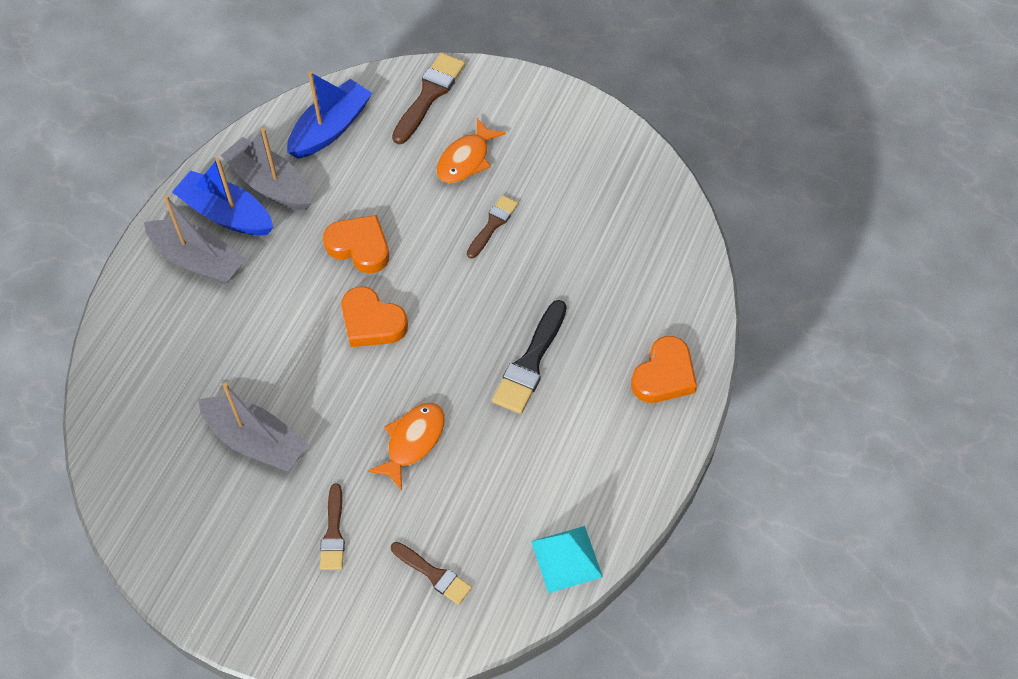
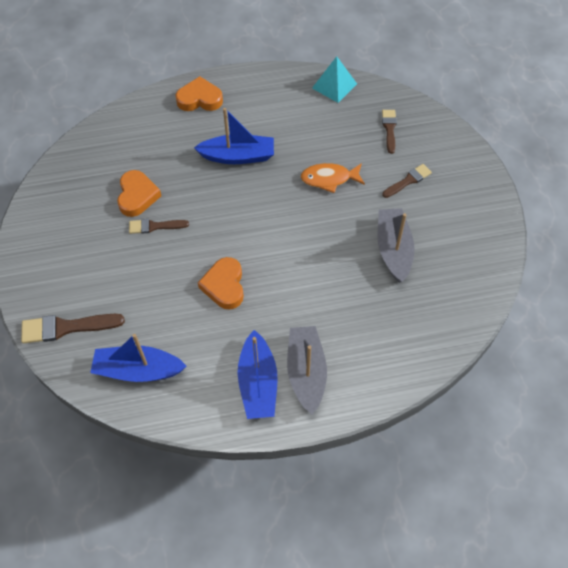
camera: 125 degrees left, 0 degrees up
(270, 184) = (214, 374): grey boat -> none
(372, 322) = (272, 244): orange heart -> orange heart (137, 196)
(466, 159) = (111, 271): orange fish -> none
(530, 363) = (238, 156): black brush -> blue boat

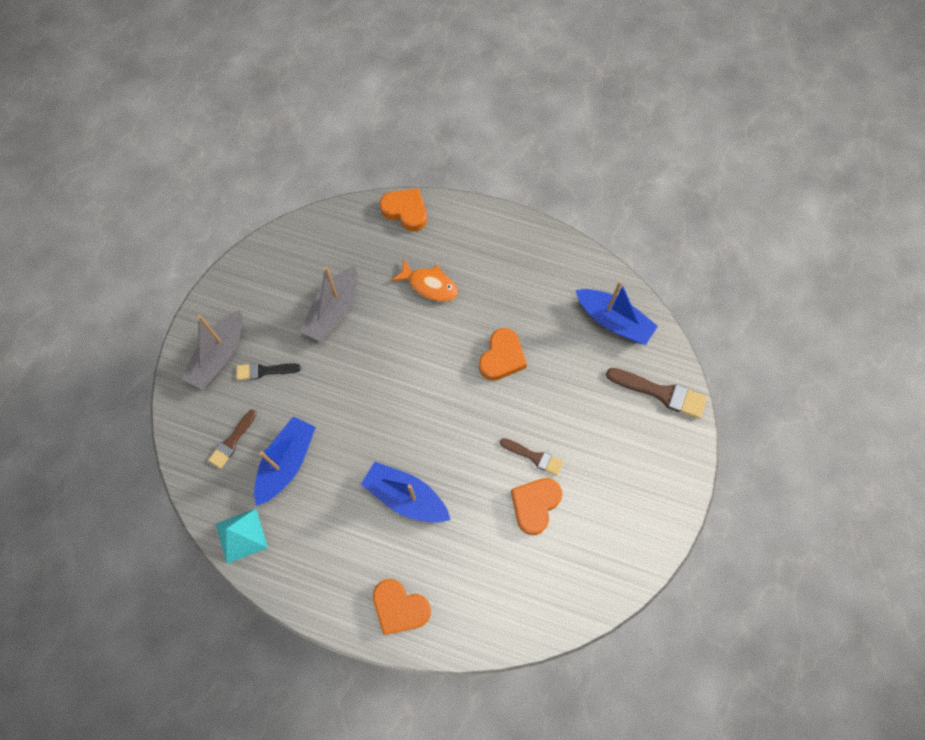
camera: 150 degrees left, 10 degrees up
(258, 383) = (521, 260): blue boat -> blue boat (287, 463)
(306, 372) = (479, 249): grey boat -> grey boat (219, 356)
(329, 179) = (335, 415): orange fish -> orange fish (429, 285)
(403, 372) = (406, 211): none -> orange heart
(408, 181) = (264, 371): brown brush -> black brush

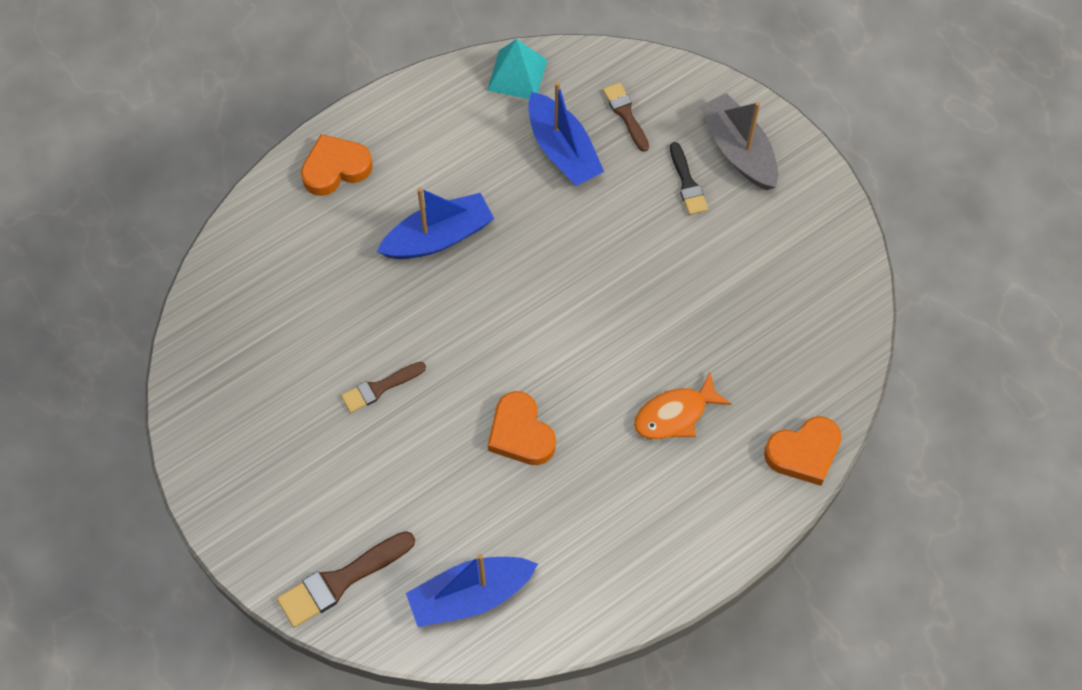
camera: 125 degrees right, 5 degrees down
(264, 371) = (687, 183): black brush -> black brush turned 135 degrees clockwise
(334, 311) = (715, 291): grey boat -> none
(535, 505) = (329, 353): orange heart -> none

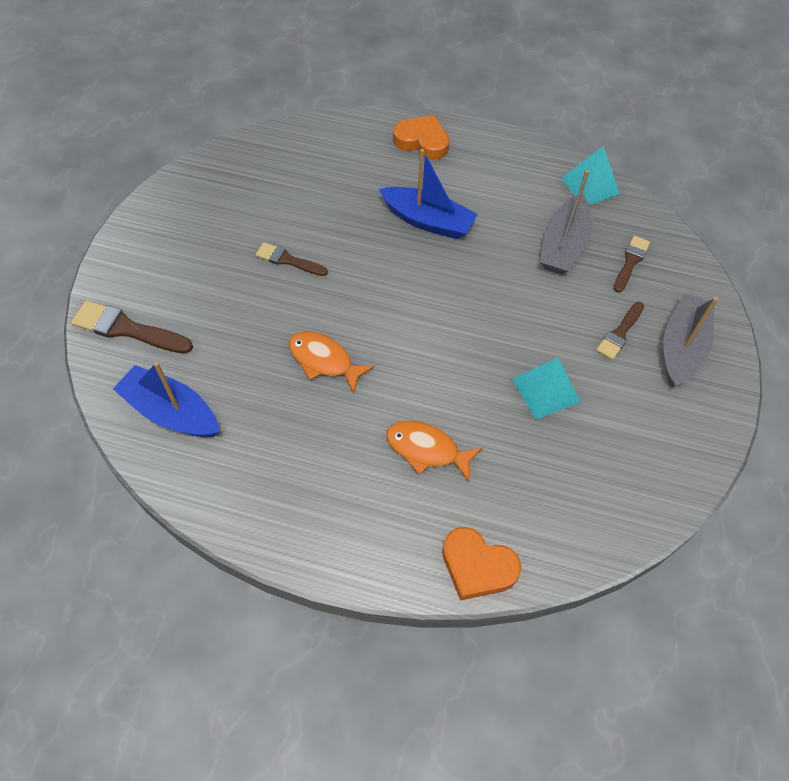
camera: 50 degrees right, 5 degrees down
(520, 433) = (324, 360): orange heart -> orange fish
(562, 150) = (563, 245): blue boat -> grey boat
(687, 183) = (619, 333): black brush -> brown brush
(693, 282) = (545, 390): none -> turquoise pyramid

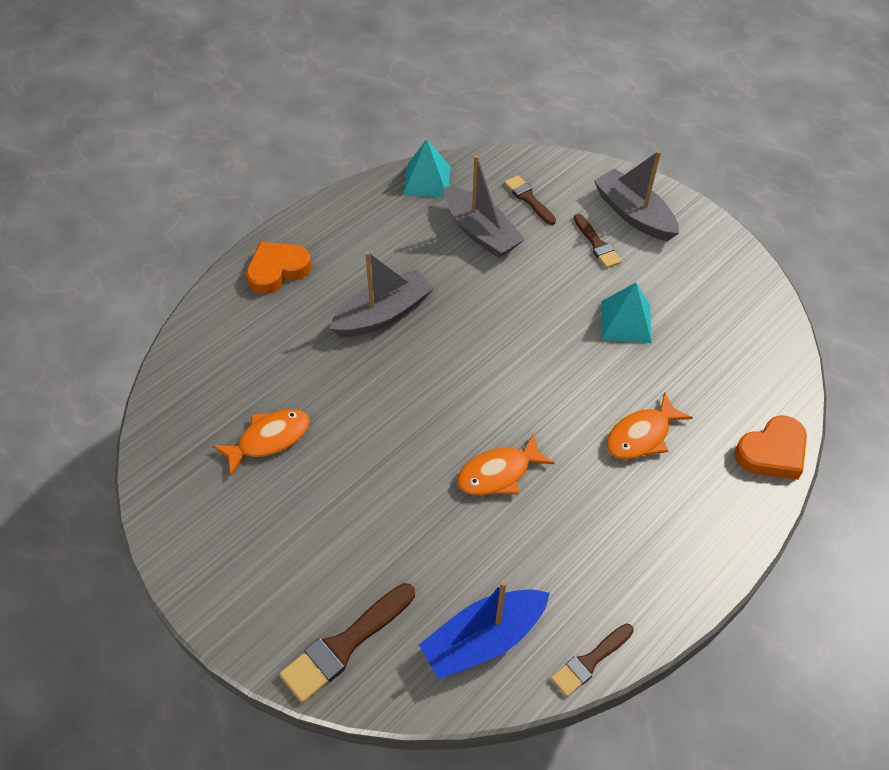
camera: 60 degrees left, 5 degrees down
(269, 209) = (269, 439): none -> orange fish
(288, 260) = (352, 451): brown brush -> brown brush (590, 661)
(428, 221) = (383, 314): blue boat -> grey boat

